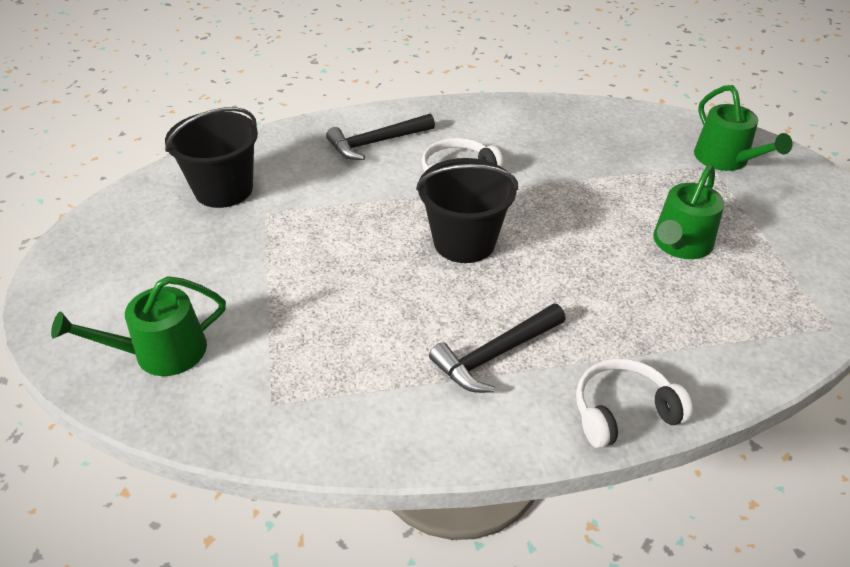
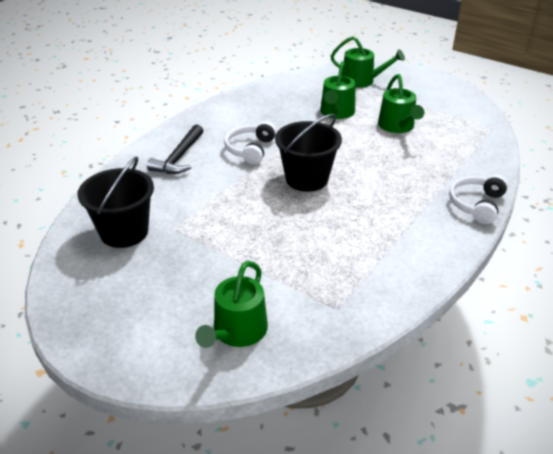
camera: 45 degrees left, 5 degrees down
(495, 355) = (398, 217): black hammer -> none
(625, 183) = (336, 112): none -> green watering can

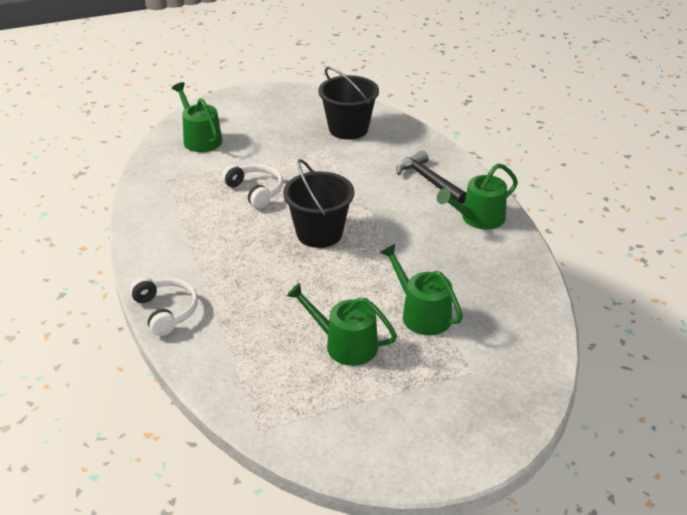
camera: 125 degrees right, 0 degrees up
(250, 149) = (403, 222): white headphones -> white headphones (255, 191)
(362, 81) = (487, 383): green watering can -> green watering can (478, 218)

